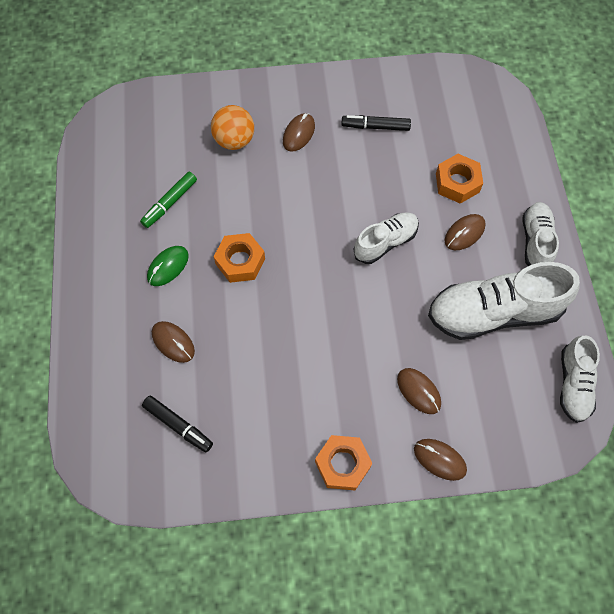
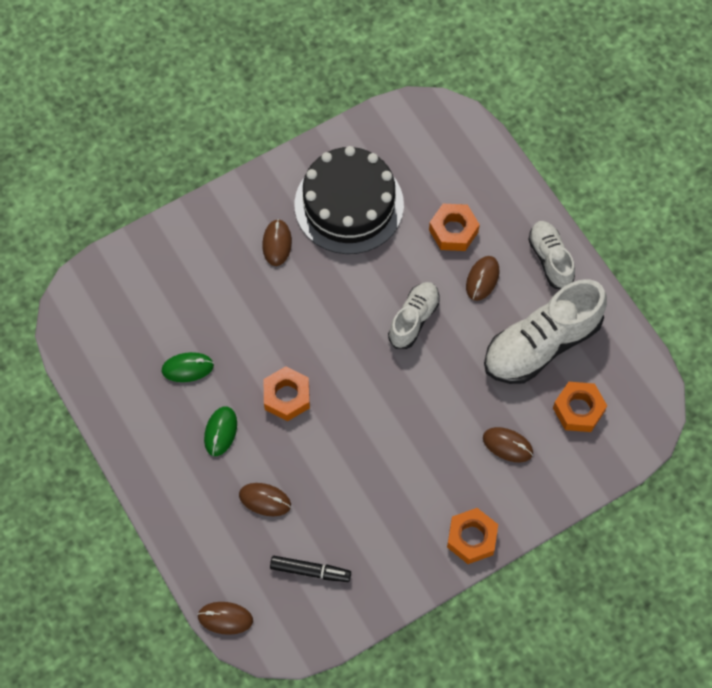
camera: 25 degrees left, 0 degrees up
(170, 203) = (187, 368): green marker -> green mouse
(234, 140) = (216, 277): orange ball -> none
(376, 127) = (349, 204): black marker -> black cake
(439, 459) = (552, 496): brown mouse -> brown mouse (225, 618)
(502, 388) = (578, 410): none -> orange nut
(573, 384) = (637, 379): white shoe -> none

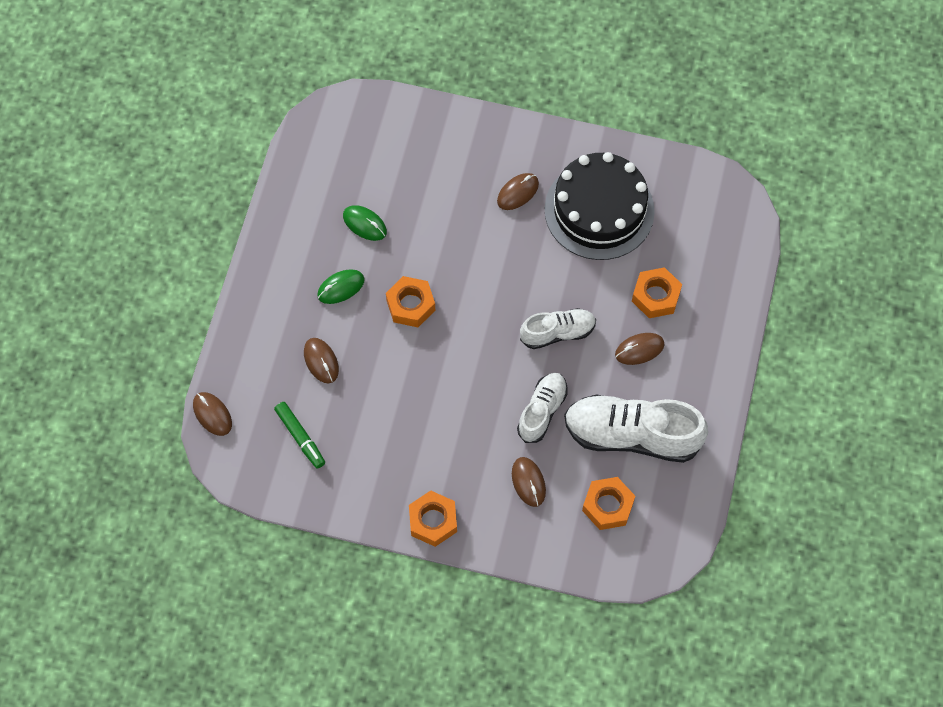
camera: 45 degrees right, 0 degrees up
(310, 571) = (300, 437): black marker -> green marker
(550, 259) = (706, 381): white shoe -> white shoe (542, 411)

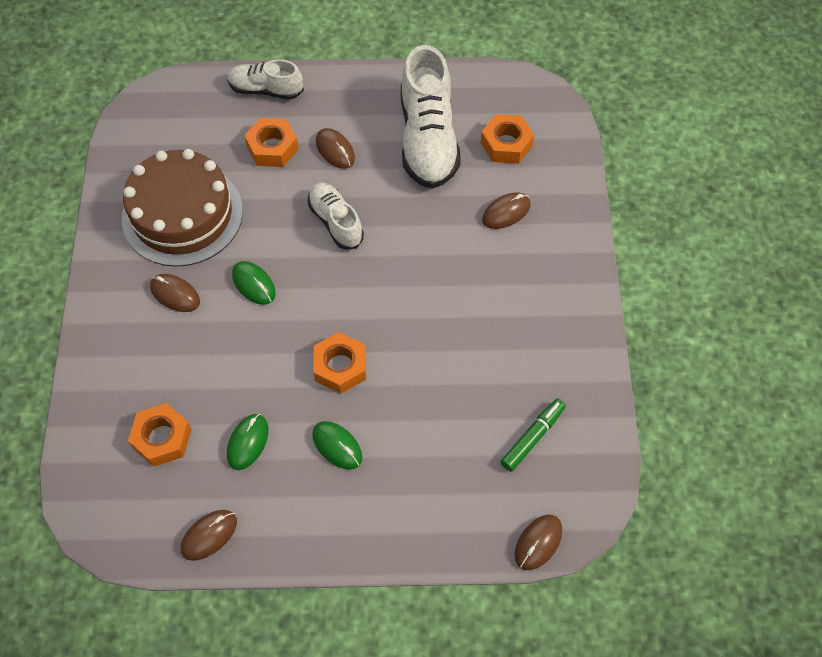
camera: 105 degrees left, 5 degrees down
(321, 361) = (435, 441): brown mouse -> brown mouse (209, 535)
(433, 521) = (577, 285): orange nut -> orange nut (162, 438)
(510, 254) = (254, 284): none -> green mouse
(542, 411) = (427, 217): white shoe -> white shoe (266, 89)
(599, 210) = (182, 214): black cake -> brown cake

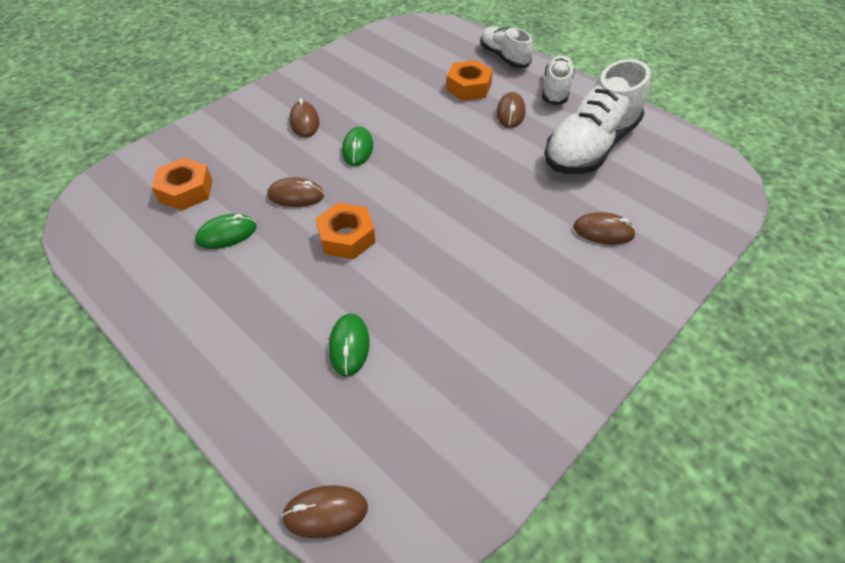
camera: 45 degrees right, 10 degrees down
(182, 214) = (366, 86): brown cake -> none
(209, 535) = (126, 269): brown mouse -> brown mouse (296, 195)
(336, 222) = (458, 151): white shoe -> white shoe (556, 90)
(337, 446) = (276, 285): green mouse -> green mouse (349, 346)
(506, 144) = (656, 188): orange nut -> none
(532, 438) = (429, 415): green marker -> none

